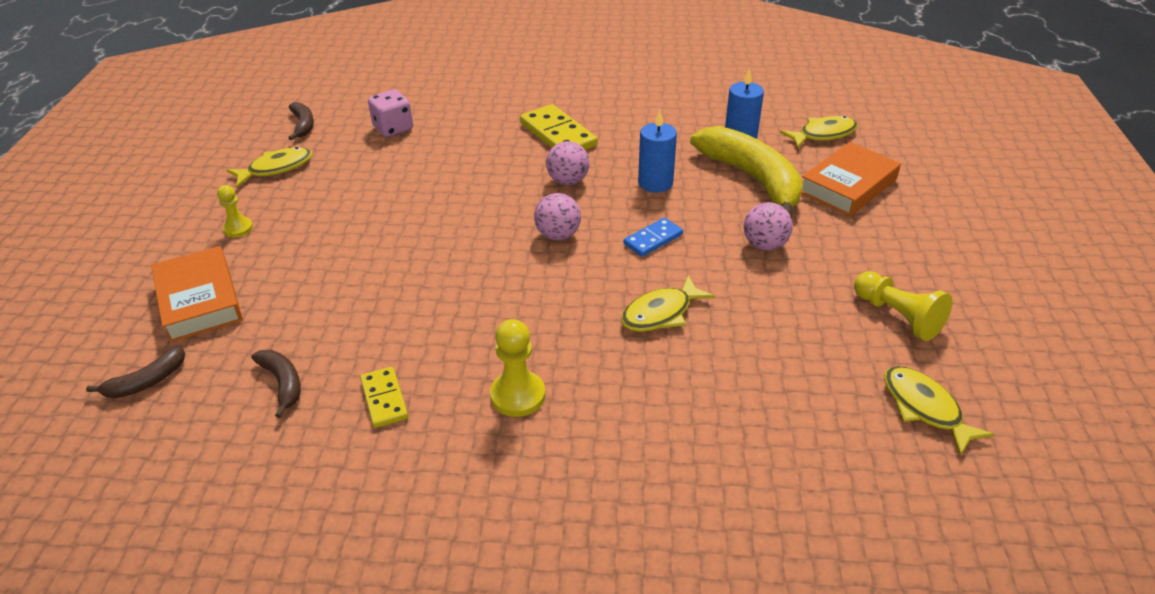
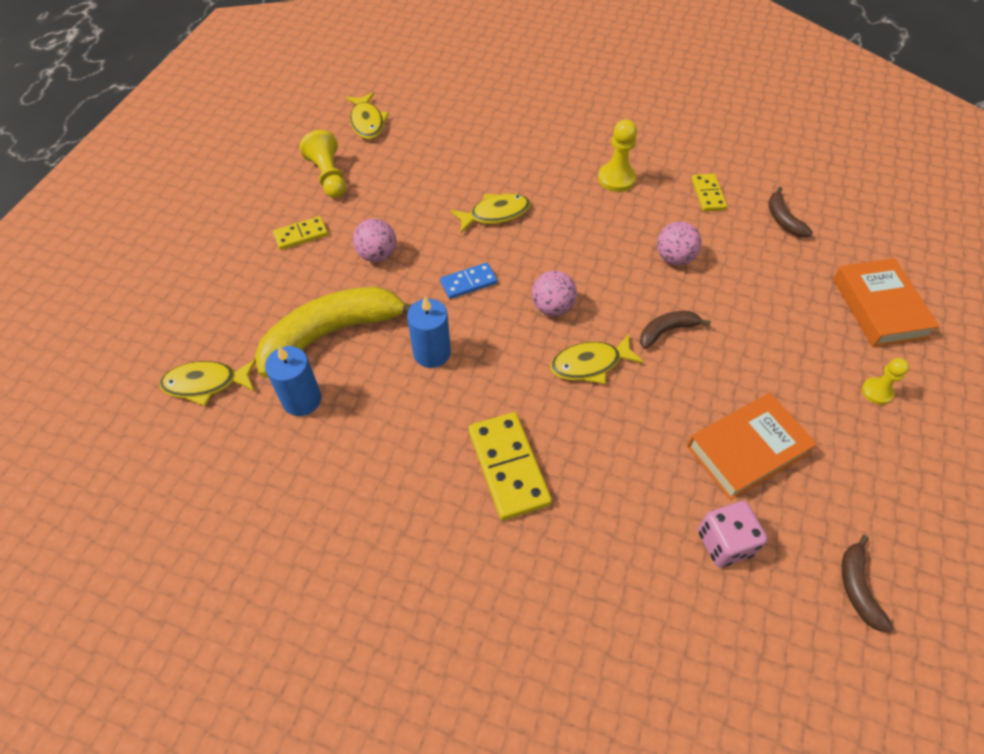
camera: 165 degrees left, 15 degrees up
(147, 381) = (888, 241): brown banana -> brown banana (667, 331)
(276, 168) = (866, 490): yellow fish -> yellow fish (590, 364)
(568, 181) = (521, 378): pink ball -> pink ball (674, 258)
(752, 179) = (332, 333): yellow banana -> yellow banana turned 75 degrees clockwise
(848, 186) = (250, 303): orange book -> orange book (747, 450)
(861, 247) = (301, 235): none -> yellow domino

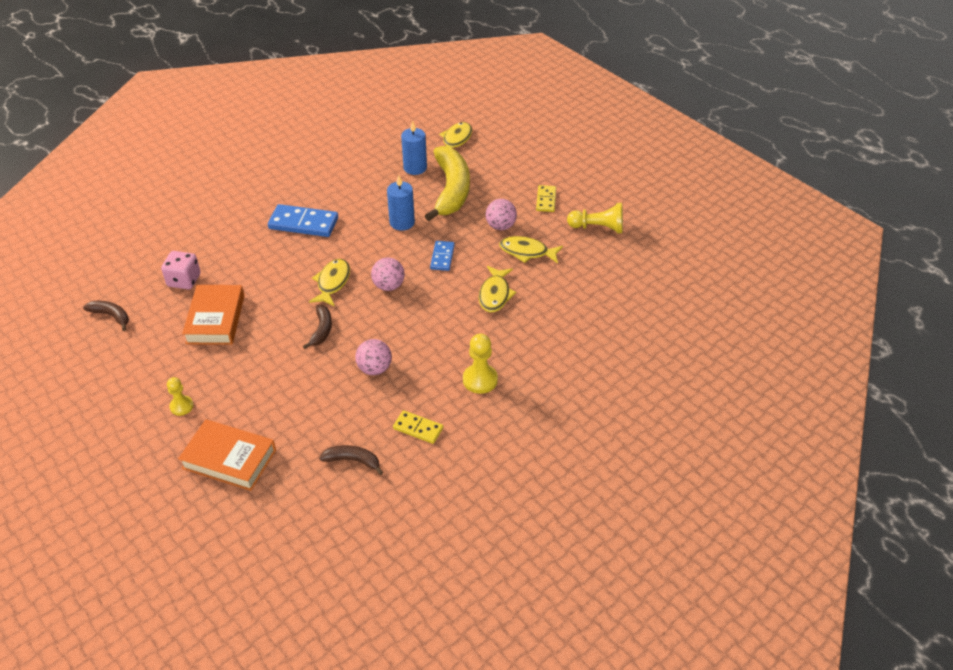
camera: 120 degrees right, 10 degrees down
(367, 122) = (651, 265): yellow fish -> yellow fish (527, 252)
(508, 467) = (303, 223): yellow domino -> blue domino

